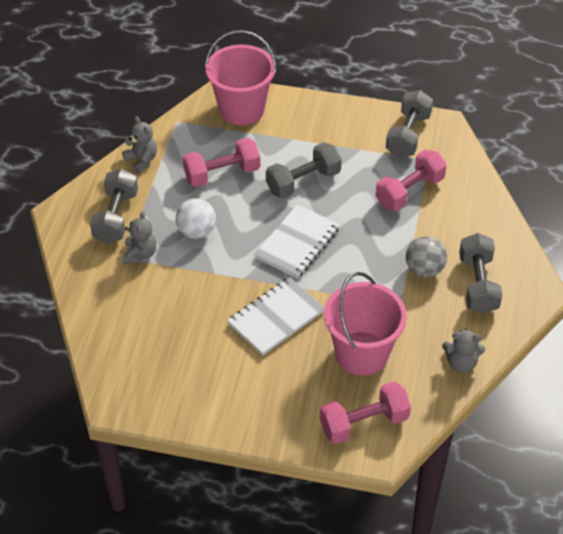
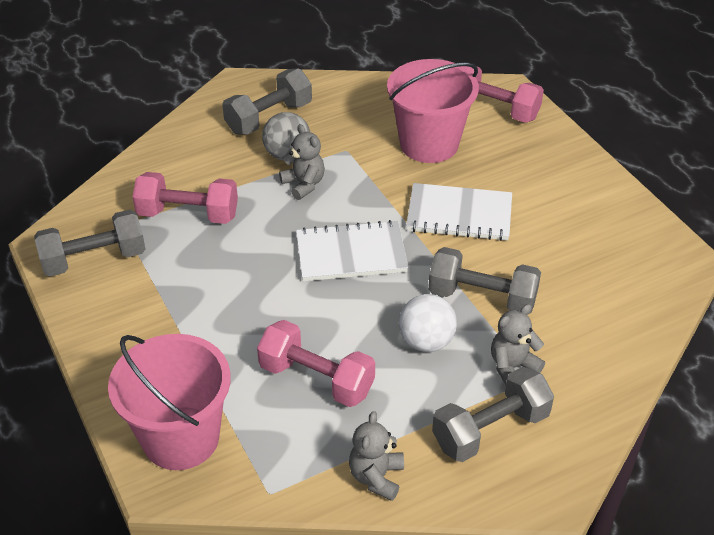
camera: 130 degrees left, 5 degrees down
(303, 182) = (256, 301): grey dumbbell -> grey dumbbell (482, 297)
(461, 363) = (369, 89): grey teddy bear -> grey teddy bear (304, 184)

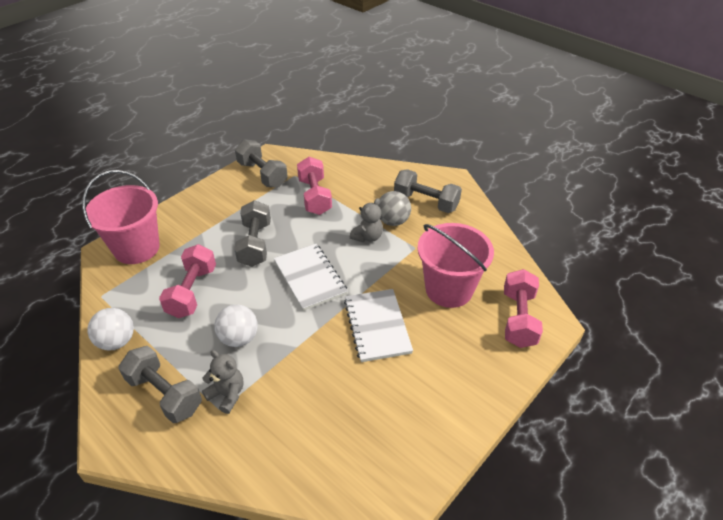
camera: 70 degrees right, 0 degrees up
(376, 477) = (117, 341): grey teddy bear -> white ball
(482, 297) = (293, 360): grey dumbbell -> grey dumbbell (255, 244)

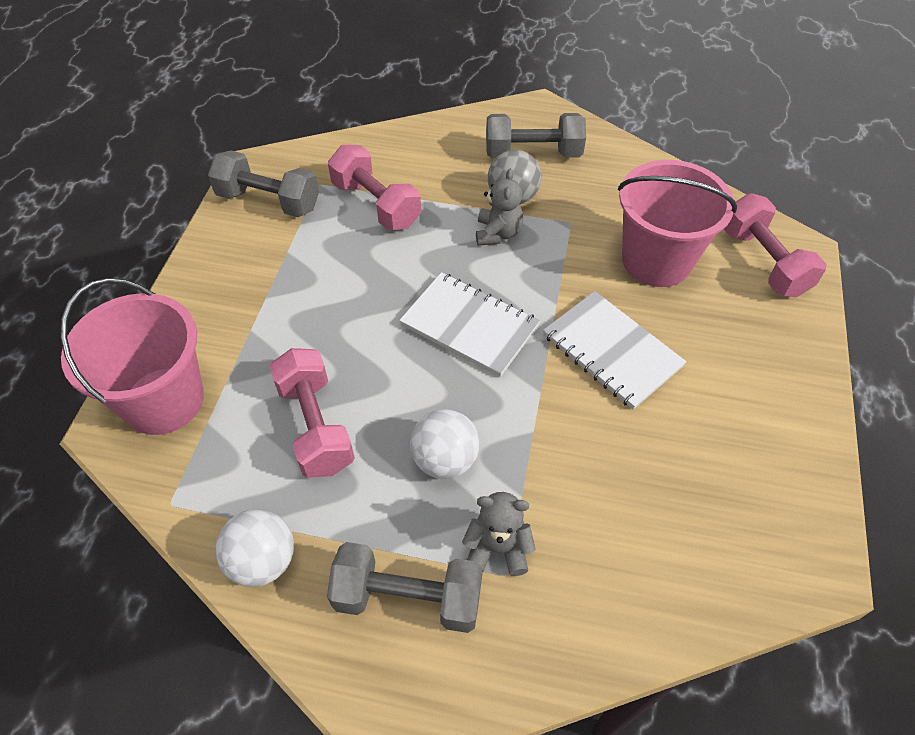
camera: 30 degrees left, 10 degrees up
(255, 244) = (349, 311): grey dumbbell -> none

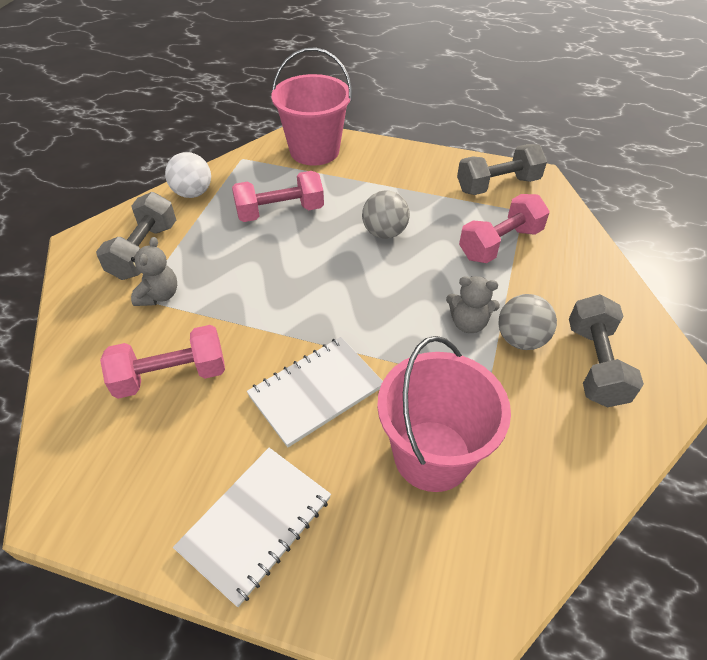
camera: 95 degrees right, 5 degrees down
(269, 201) = (497, 185): grey dumbbell -> grey dumbbell turned 45 degrees clockwise
(359, 305) = (384, 232): none -> grey ball
(445, 460) = (235, 273): white ball -> none
(469, 325) = (357, 295): white notebook -> white notebook (256, 524)
(763, 262) = (430, 580): pink dumbbell -> pink dumbbell (171, 376)

